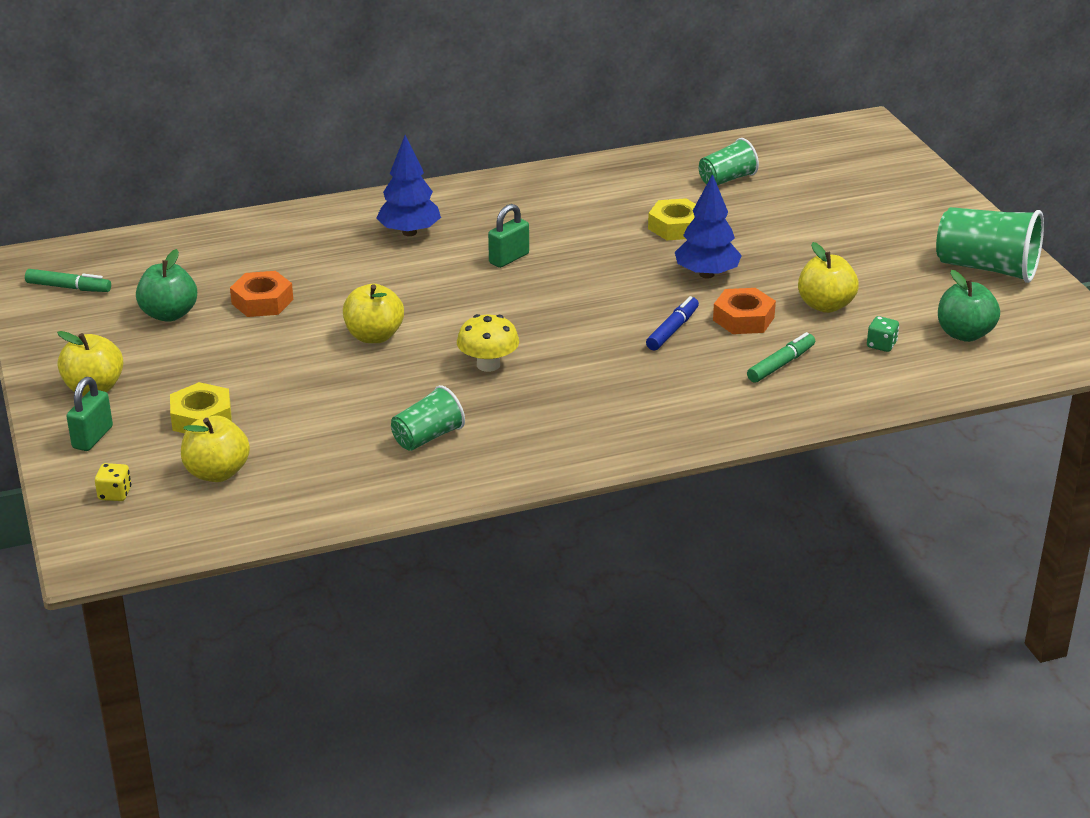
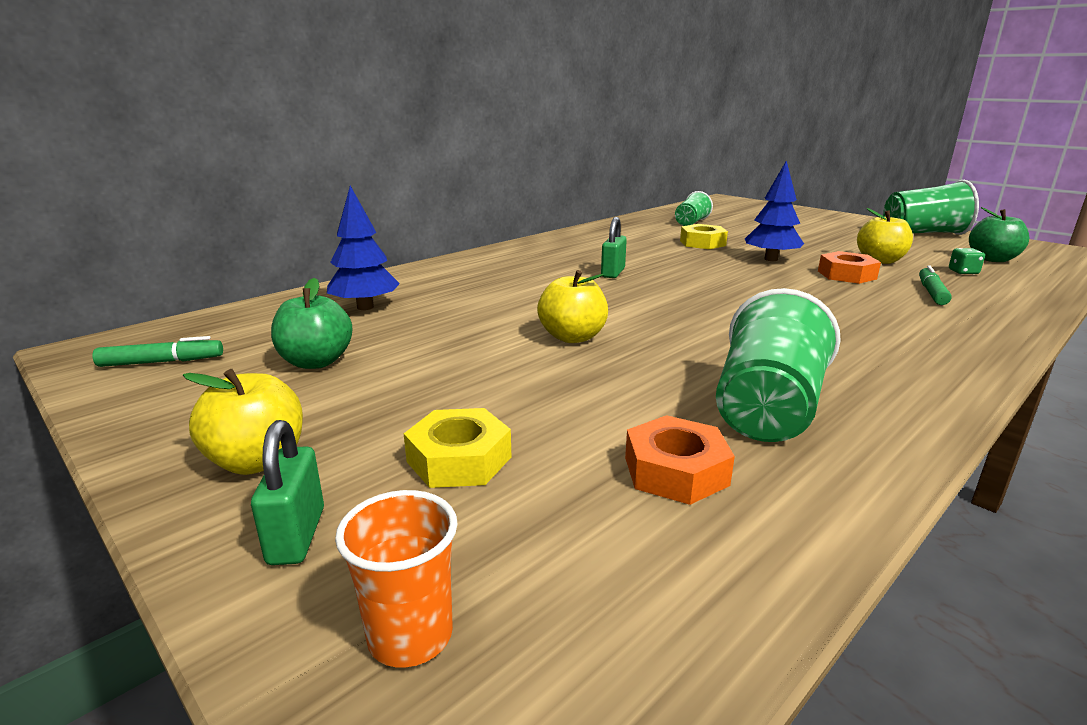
camera: 25 degrees left, 10 degrees down
(115, 494) = (410, 636): yellow dice -> orange cup
(217, 473) = (562, 532): yellow apple -> none
(262, 301) = (420, 333): orange nut -> orange nut (676, 471)
(409, 232) = (507, 271): blue tree -> blue tree (365, 307)
(427, 437) = (767, 409): green cup -> green cup, size x1.69
(488, 365) = (715, 336): yellow mushroom -> none
(672, 330) = (814, 288): blue marker -> none

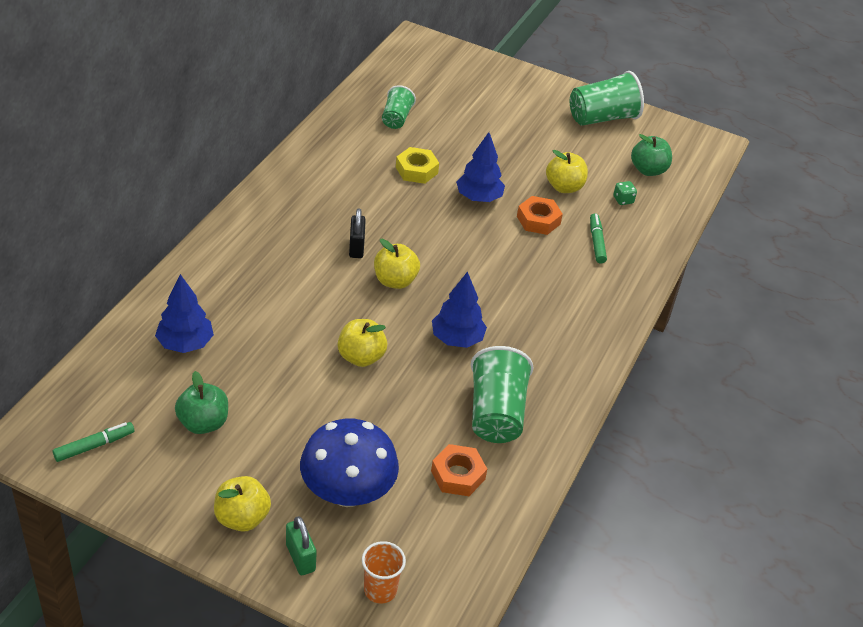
camera: 25 degrees left, 20 degrees up
(459, 459) = (347, 492): yellow nut -> blue mushroom
(613, 273) = (356, 247): green padlock -> black padlock
(648, 294) = (395, 281): none -> yellow apple
(718, 338) = (457, 339): none -> blue tree

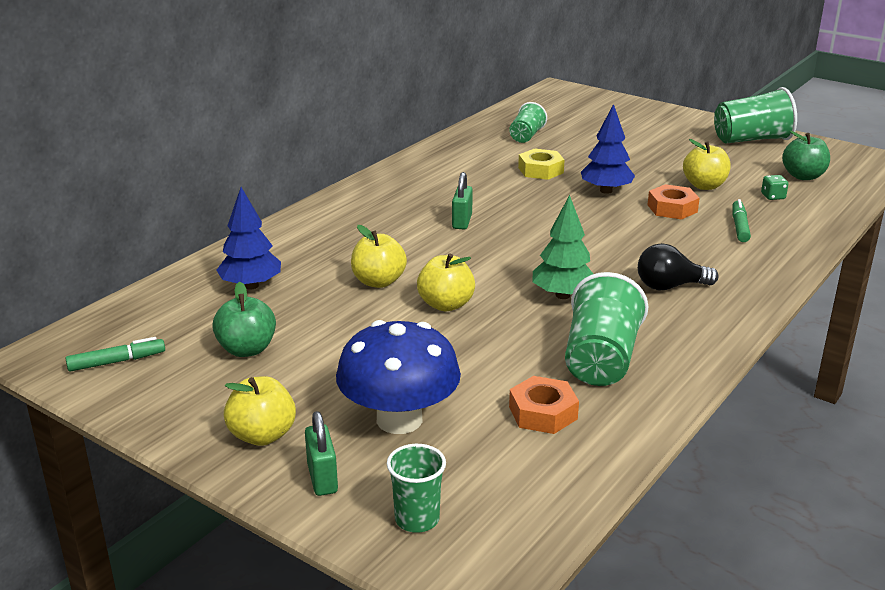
camera: 15 degrees right, 15 degrees down
(356, 247) = (462, 222): black padlock -> green padlock
(380, 590) = (417, 519): orange cup -> green cup
(395, 281) = (499, 247): yellow apple -> yellow apple (378, 282)
(457, 339) = (563, 295): blue tree -> green tree
(543, 323) = (670, 286): none -> black light bulb

